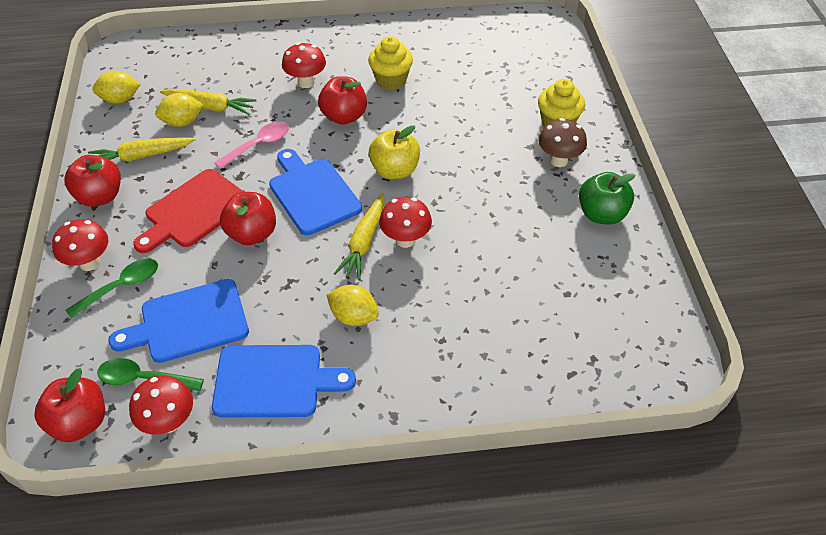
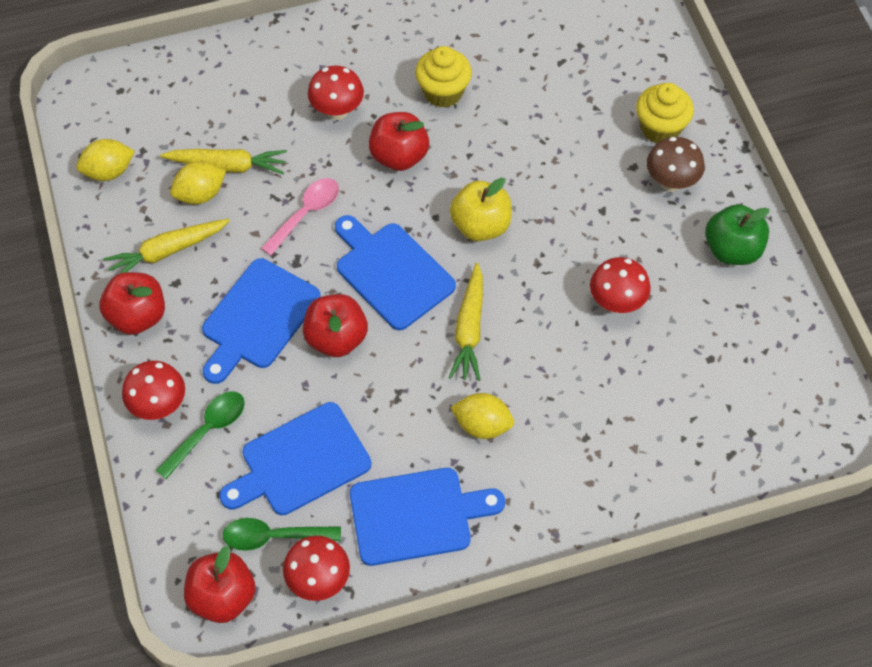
camera: 10 degrees left, 10 degrees up
(194, 211) = (258, 318): red cutting board -> blue cutting board
(405, 240) = (516, 318): red mushroom -> red mushroom (616, 303)

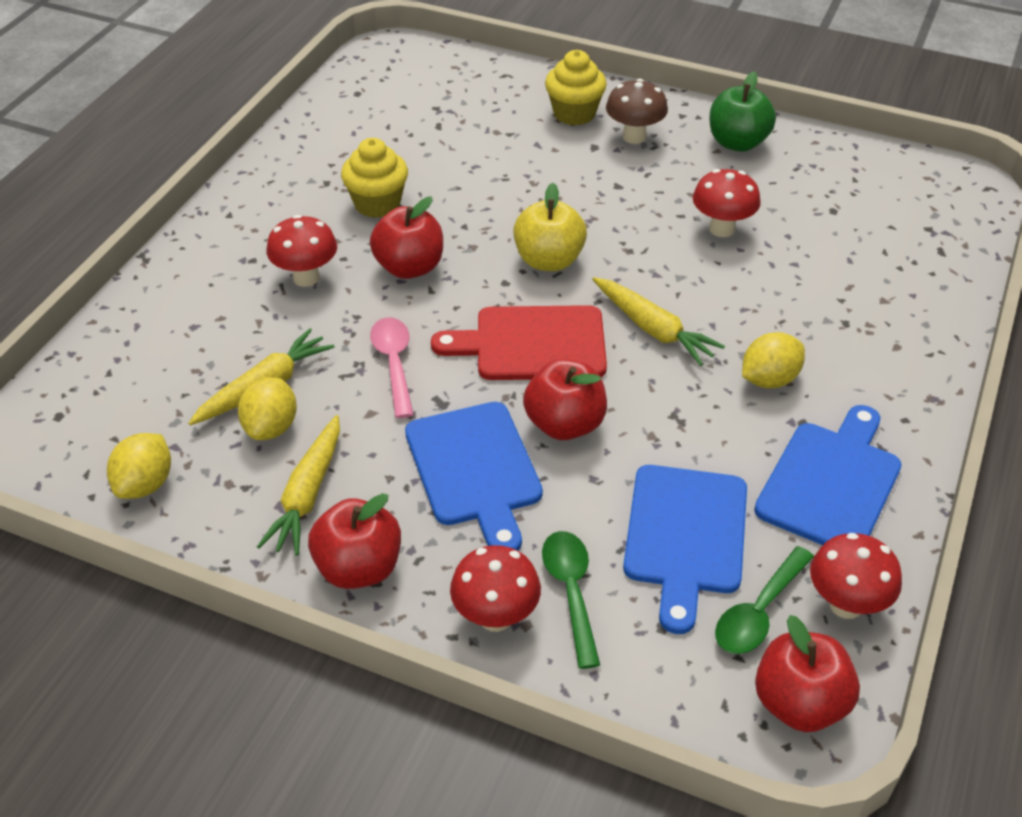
camera: 50 degrees left, 15 degrees down
(391, 273) = (532, 344): blue cutting board -> red cutting board

